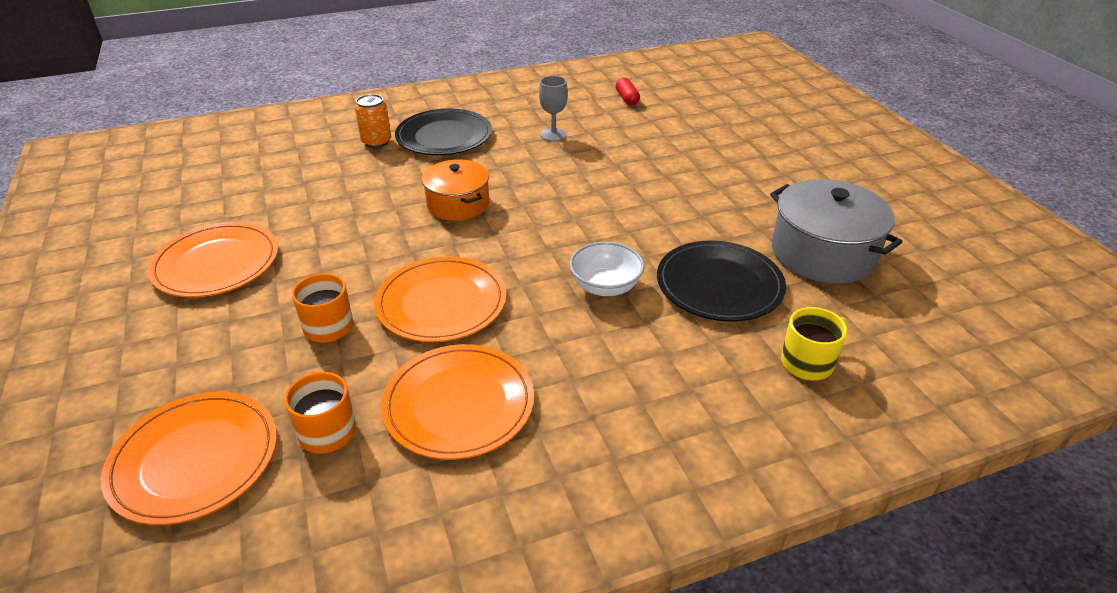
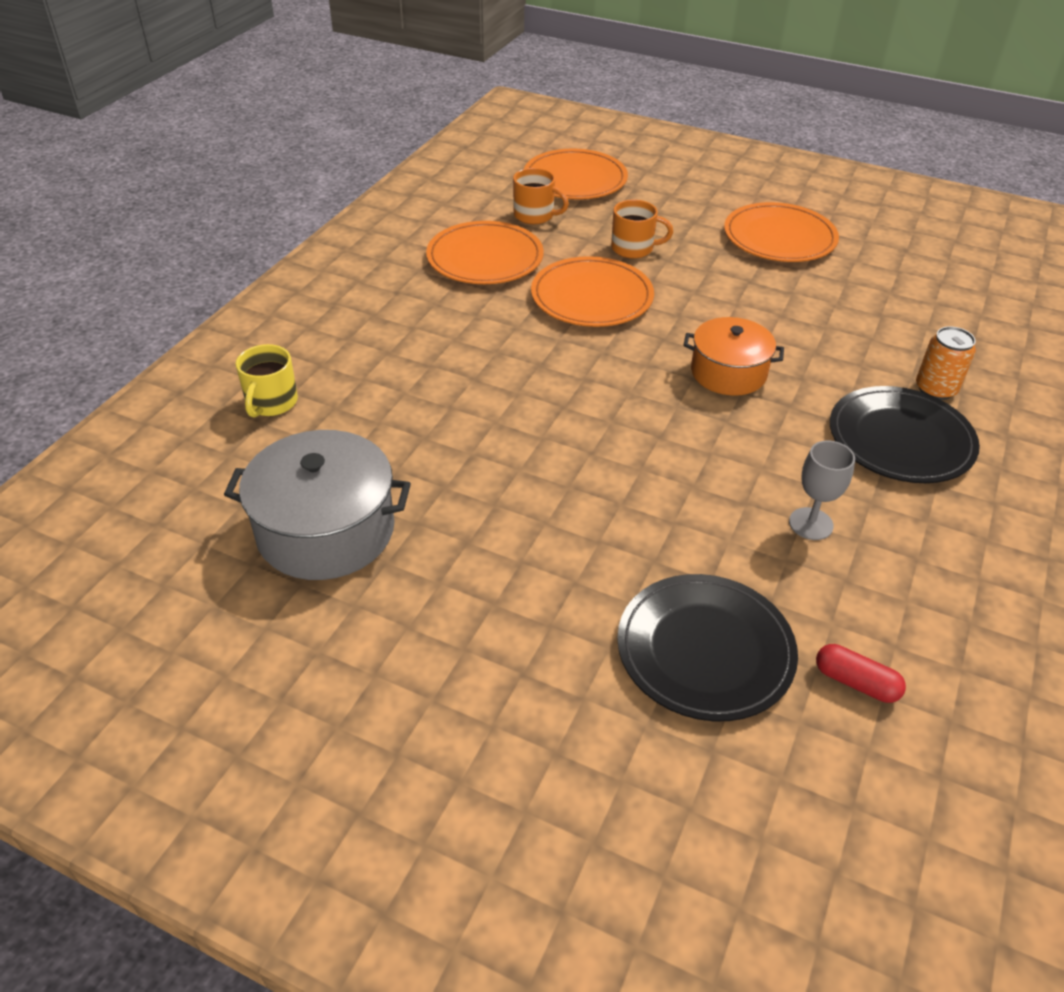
camera: 135 degrees right, 5 degrees up
(605, 286) = (494, 374): white bowl -> none
(719, 285) = (400, 430): black plate -> black plate (705, 650)

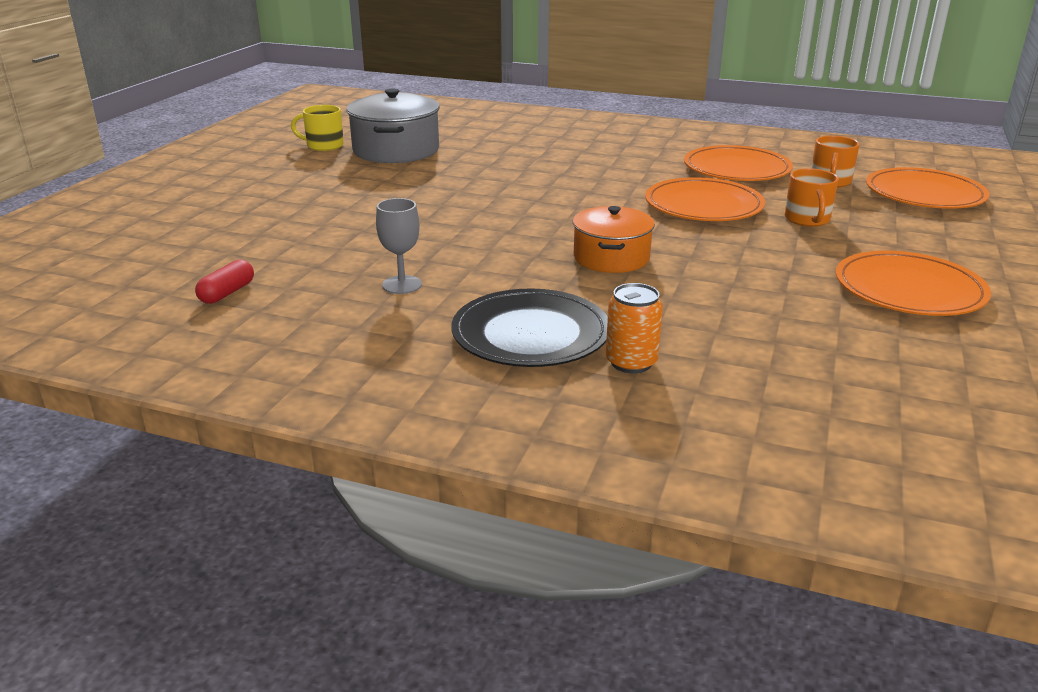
camera: 85 degrees right, 15 degrees down
(271, 402) = (514, 130): yellow mug -> yellow mug (324, 146)
(705, 650) = (274, 245): black plate -> none

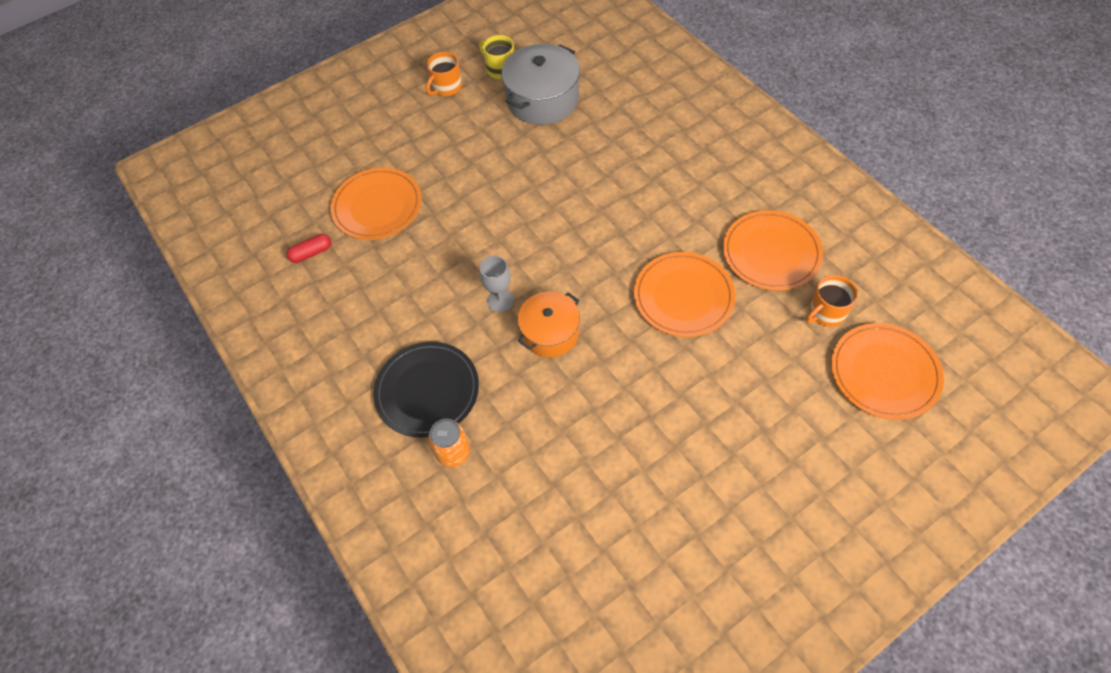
camera: 40 degrees right, 30 degrees up
(402, 285) = (404, 296): grey goblet -> grey goblet (500, 300)
(807, 219) = (739, 358): orange mug -> orange mug (446, 87)
(909, 289) = (704, 486): orange plate -> orange plate (377, 206)

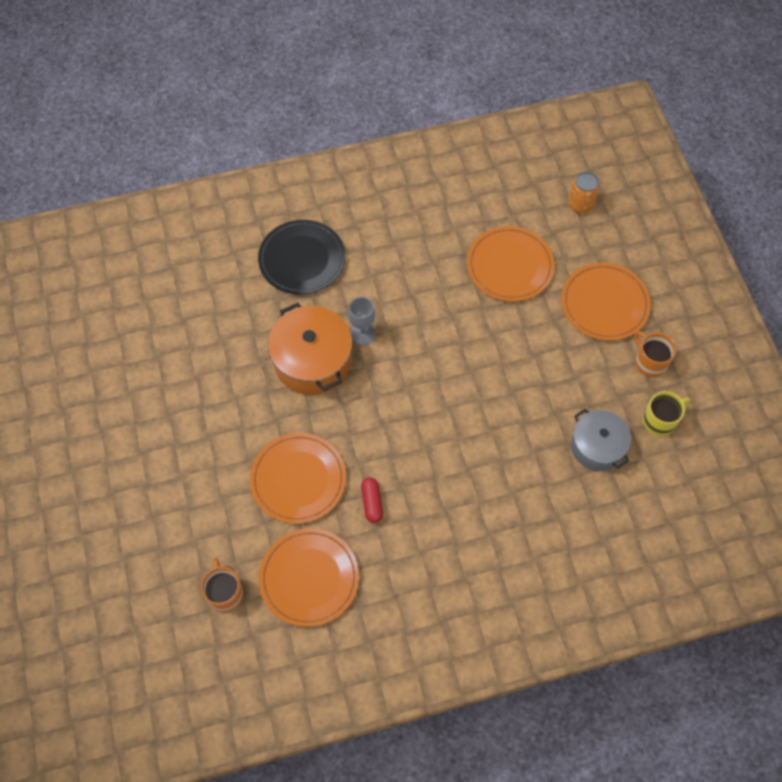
camera: 105 degrees right, 5 degrees up
(311, 253) = (477, 207): red capsule -> red capsule (372, 503)
(453, 452) = (241, 263): orange can -> orange can (580, 204)
(542, 99) = (597, 446): grey pot -> grey pot, size x0.66
(550, 333) = (312, 361): orange pot -> orange pot, size x1.51
(884, 373) = (145, 609): orange plate -> orange plate (604, 303)

